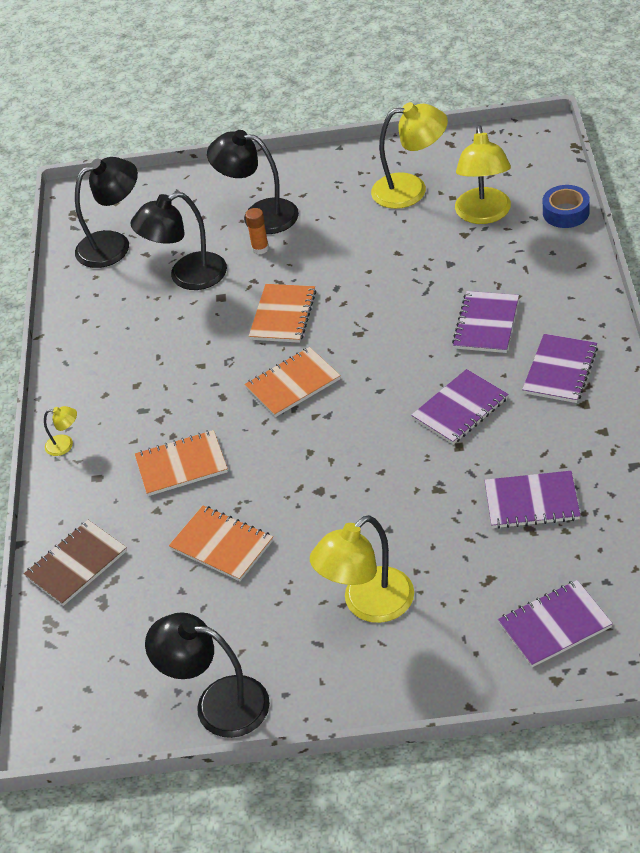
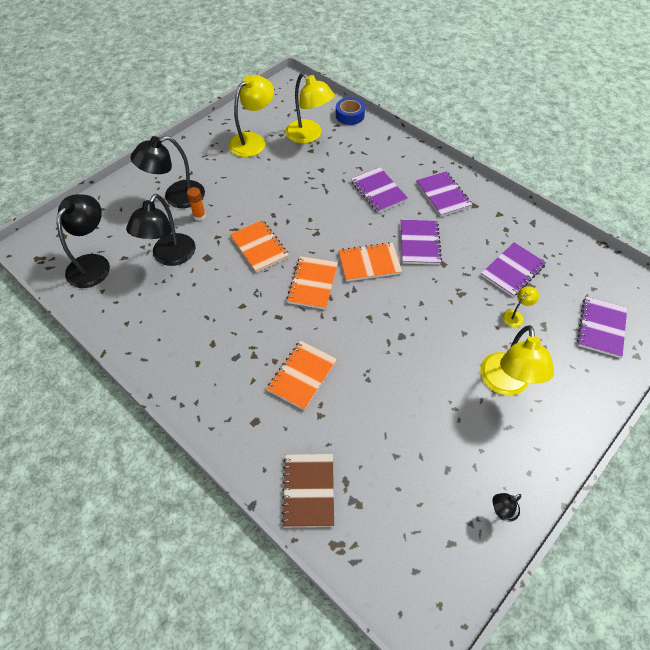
camera: 50 degrees left, 10 degrees up
(65, 445) = (207, 414): yellow lamp -> yellow lamp (516, 315)
(217, 703) = (501, 511): black lamp -> black lamp, size x0.46
(222, 545) = (385, 408): orange notebook -> orange notebook (369, 263)

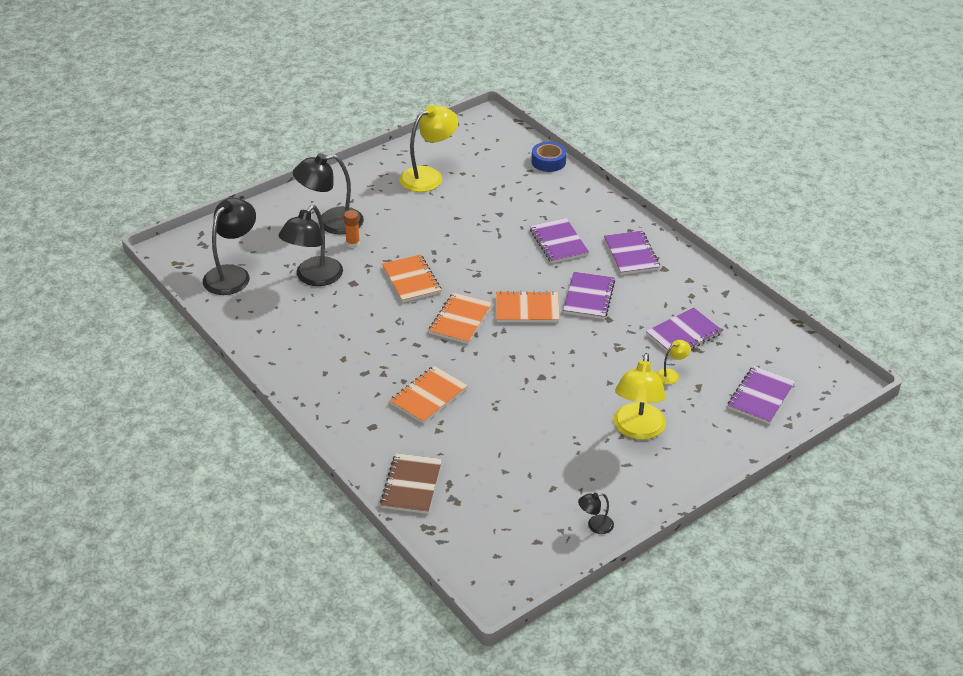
camera: 10 degrees right, 15 degrees down
(309, 136) = (495, 178): yellow lamp -> none

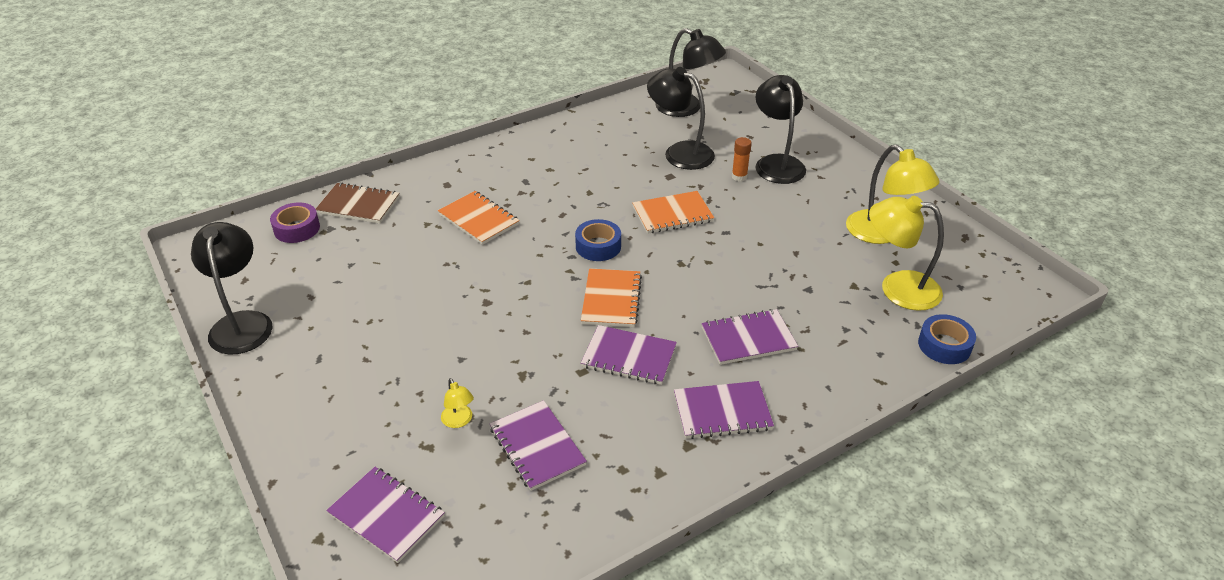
camera: 95 degrees right, 0 degrees up
(454, 523) = (297, 229): none -> purple tape
(460, 320) = (598, 246): orange notebook -> blue tape
(595, 526) = (242, 323): black lamp -> black lamp, size x2.17
(637, 430) = (370, 375): yellow lamp -> yellow lamp (897, 288)

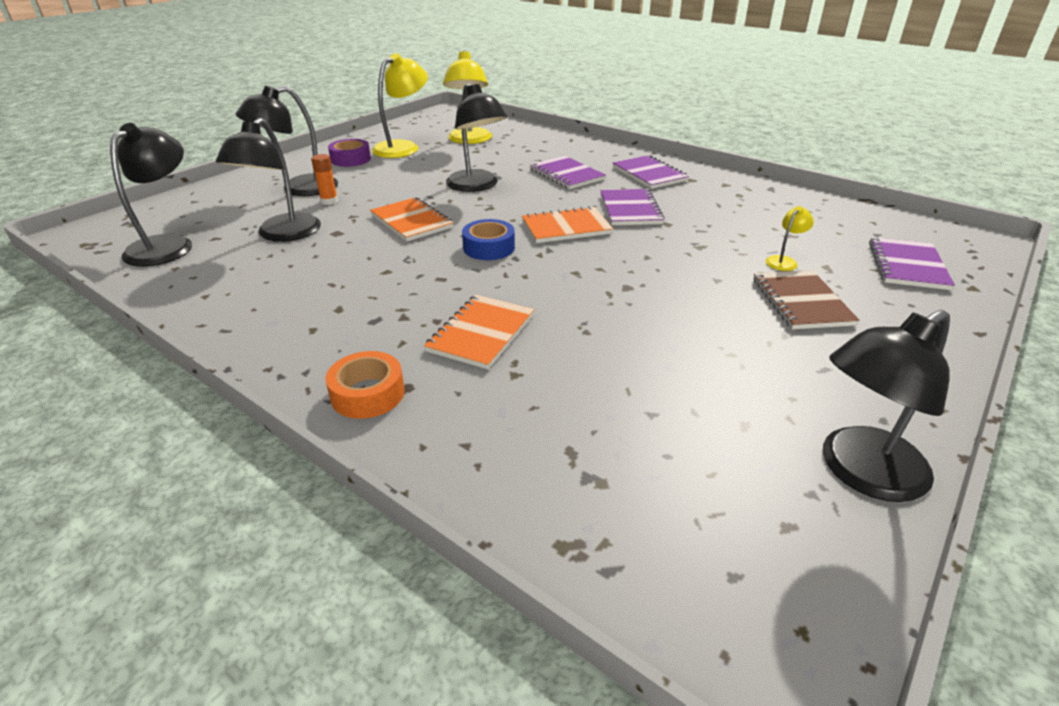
camera: 110 degrees left, 5 degrees down
(297, 229) = (617, 525): purple tape -> purple tape (350, 159)
(358, 205) = (505, 469): brown notebook -> brown notebook (801, 302)
(452, 172) = (368, 394): none -> orange tape
(537, 446) = (762, 225): purple notebook -> none
(740, 265) = (477, 186): none -> black lamp
(944, 345) = (521, 128): blue tape -> none

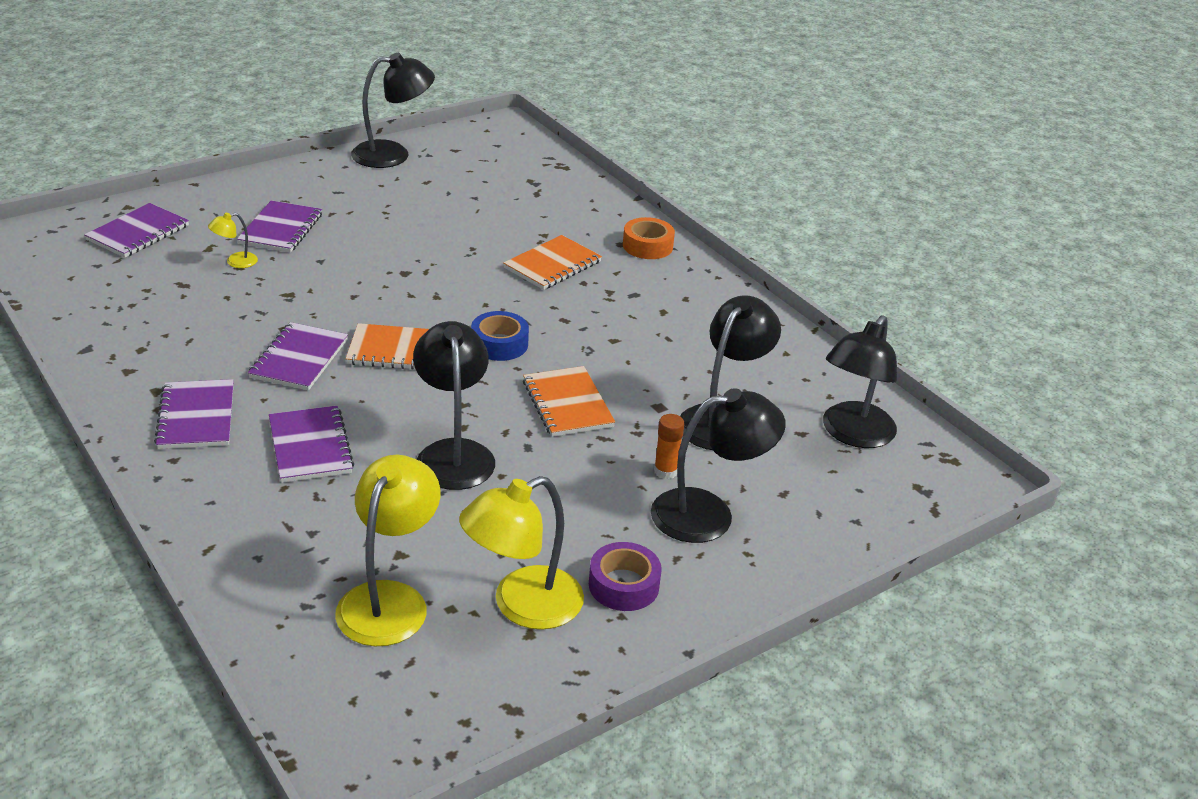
camera: 165 degrees left, 0 degrees up
(801, 302) = (281, 229): brown notebook -> purple notebook

